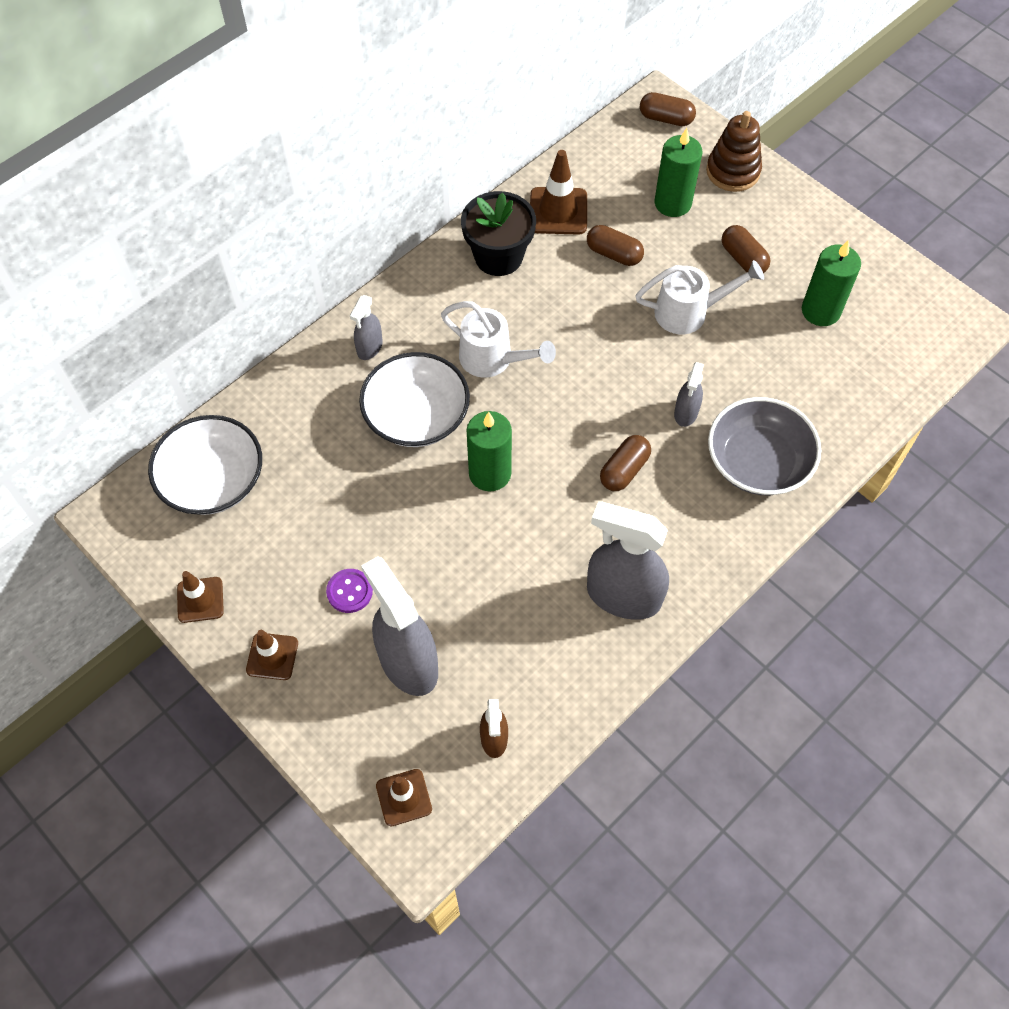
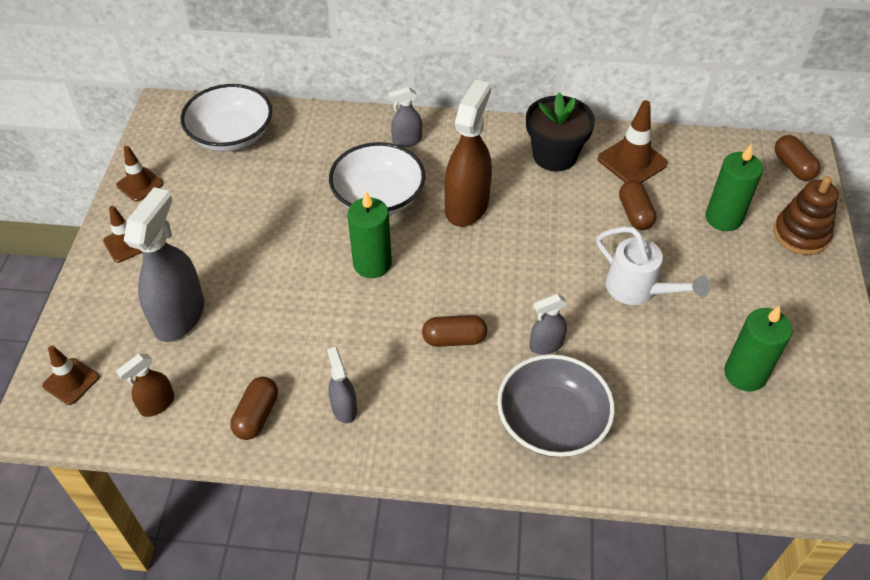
camera: 50 degrees right, 10 degrees down
(349, 591) = (208, 250): purple button -> none
(492, 359) = (467, 206): white watering can -> brown spray bottle
(623, 596) = (344, 408): grey spray bottle -> grey spray bottle, size x0.51
(743, 259) = (729, 292): brown capsule -> brown capsule (257, 415)

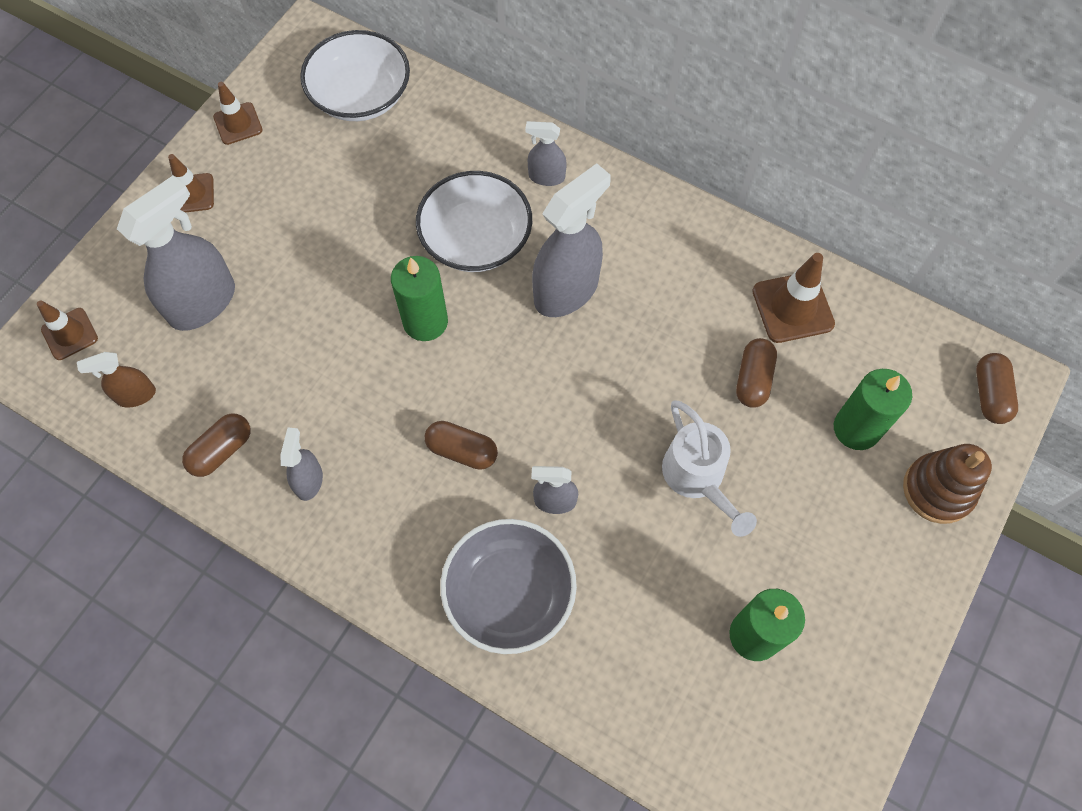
camera: 25 degrees right, 15 degrees up
(467, 206) = (566, 290): brown spray bottle -> grey spray bottle
(554, 156) = (705, 263): black flower pot -> none

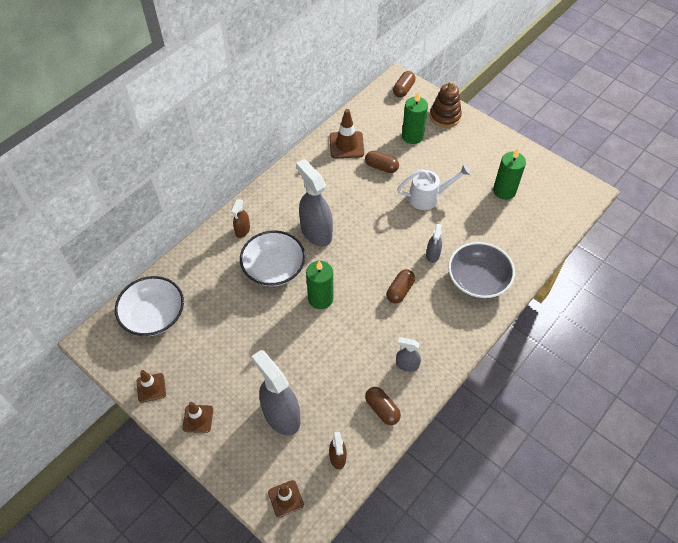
camera: 80 degrees left, 10 degrees down
(546, 177) = (242, 230): grey spray bottle -> brown spray bottle
(989, 394) = (403, 89): brown capsule -> brown capsule turned 75 degrees counterclockwise

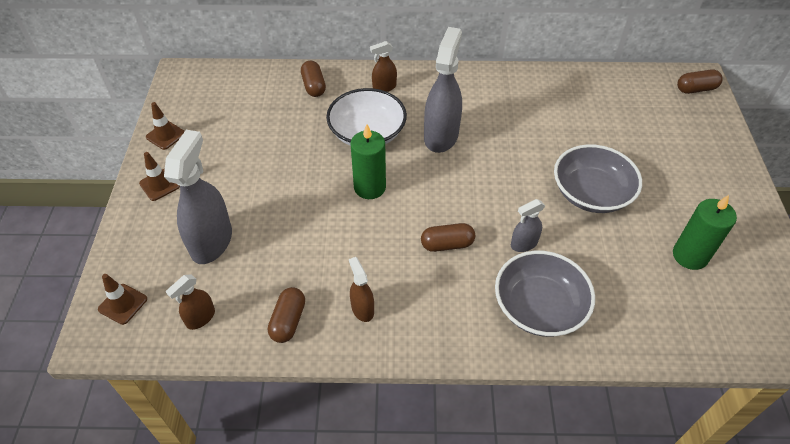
camera: 50 degrees right, 5 degrees down
(154, 315) = (238, 91): white bowl -> none
(346, 145) = (568, 93): brown traffic cone -> none
(381, 167) = (578, 133): brown capsule -> brown capsule (314, 86)
(407, 365) = (362, 309): grey spray bottle -> brown spray bottle
(412, 136) = (649, 132): green candle -> none
(428, 197) = (591, 193): white watering can -> grey bowl
(445, 116) = (712, 141): brown stacking toy -> none

